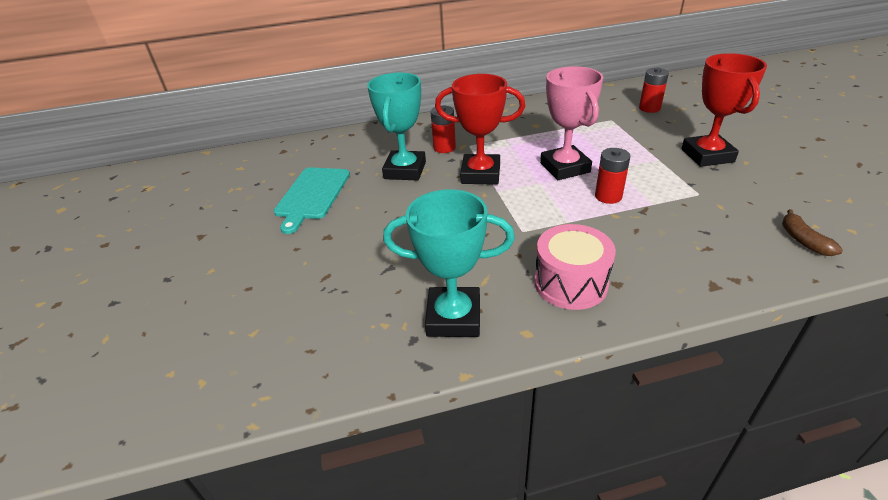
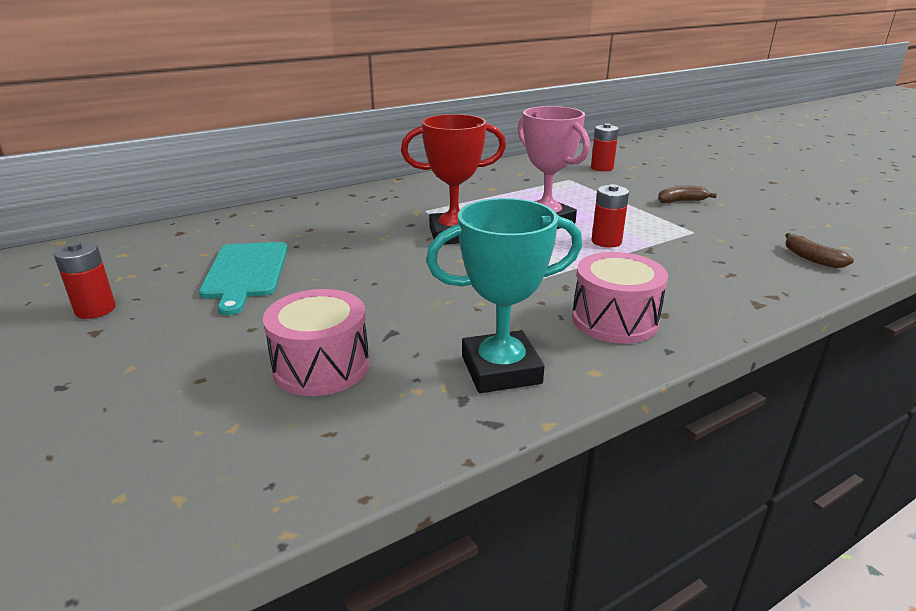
camera: 20 degrees left, 10 degrees down
(328, 290) = (321, 366): none -> pink drum
(405, 170) = (359, 238): turquoise trophy -> none
(444, 148) = (396, 214): red battery -> red battery (95, 309)
(707, 155) = (681, 201): red trophy -> brown banana

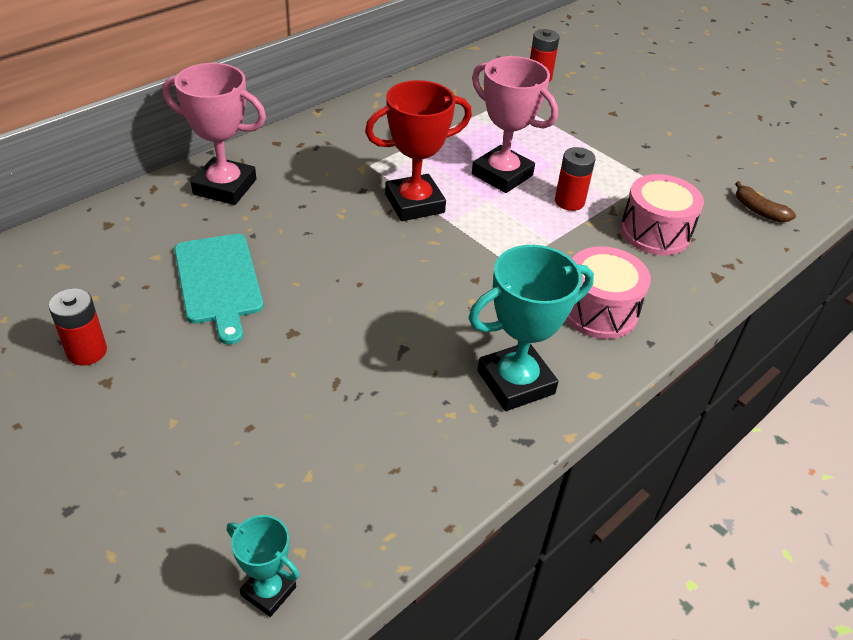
camera: 15 degrees left, 15 degrees up
(115, 535) = (268, 591): none -> turquoise trophy
(292, 216) = (225, 187): none -> pink trophy
(321, 366) = (355, 398): pink drum -> pink drum (655, 232)
(681, 201) = (631, 131): brown banana -> none

